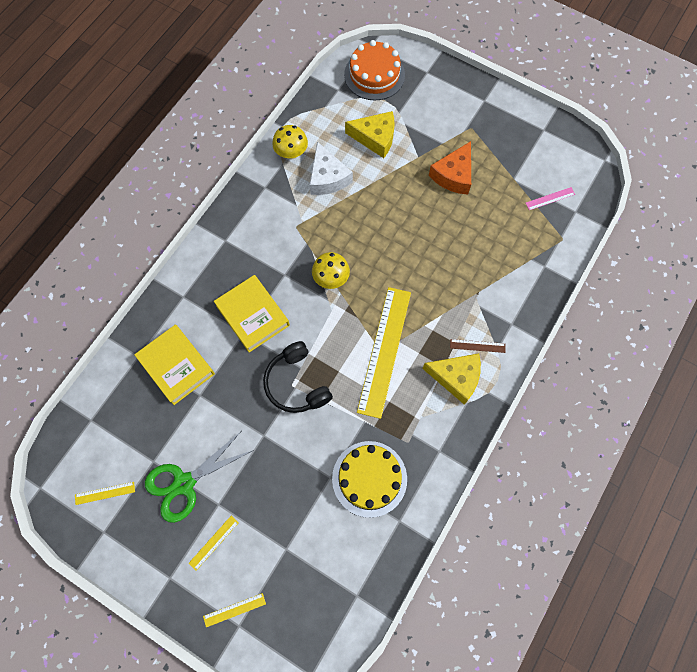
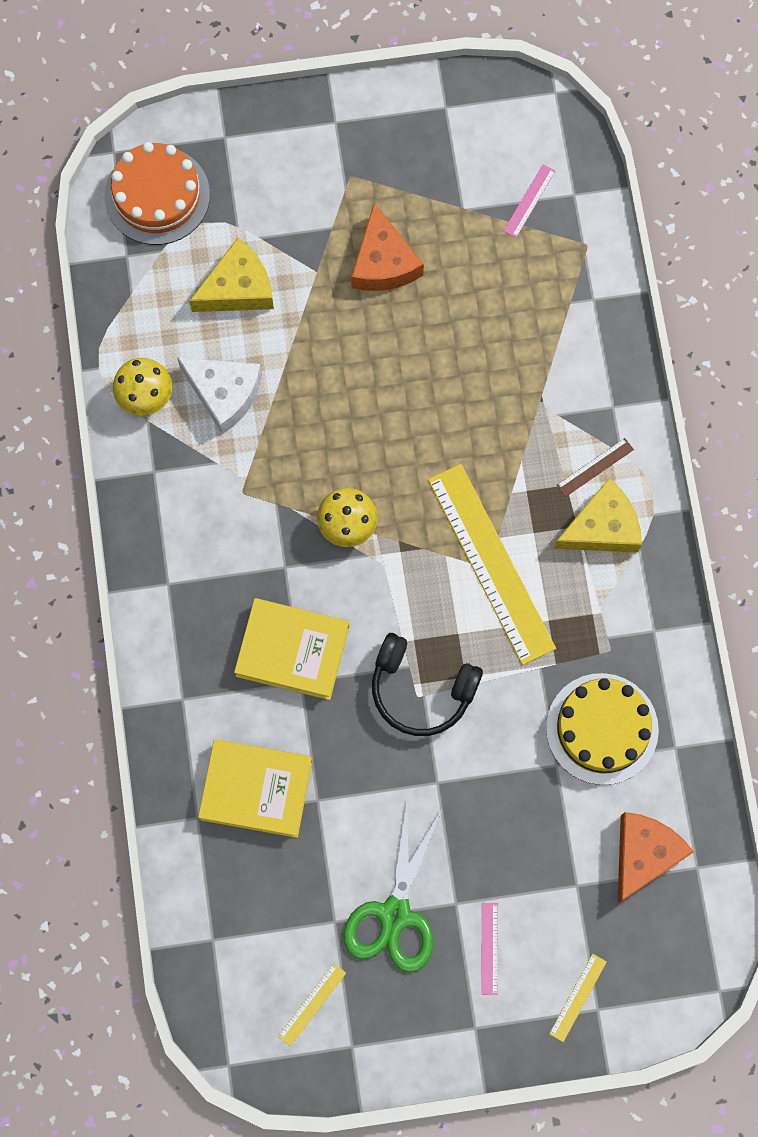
camera: 40 degrees left, 5 degrees up
(213, 542) = (489, 948): yellow ruler -> pink ruler
(335, 563) = (644, 854): none -> orange cheese

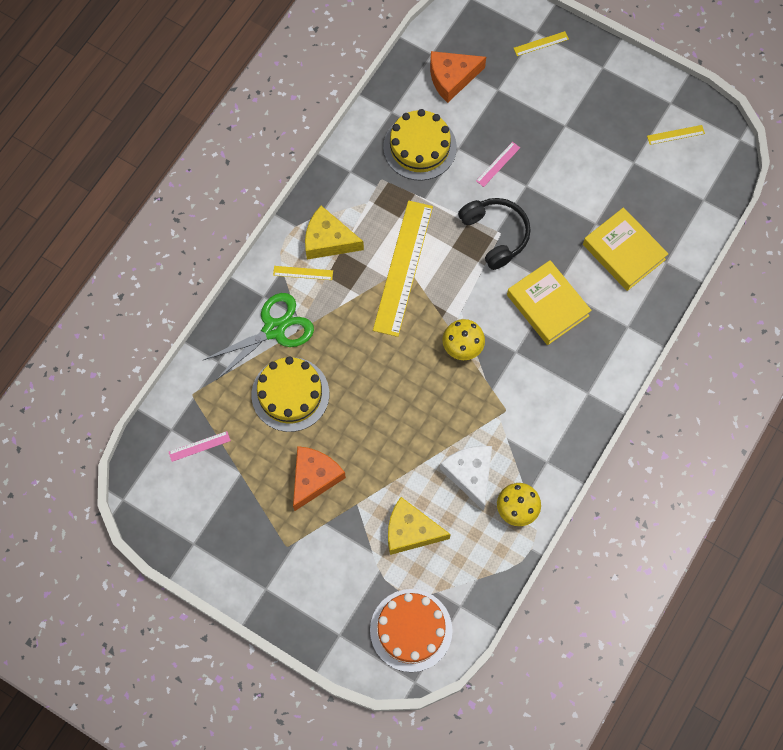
camera: 140 degrees left, 5 degrees down
(395, 915) = (600, 142): green scissors -> green scissors (274, 329)
(486, 326) = (290, 394): none -> yellow cake
(489, 948) = (565, 94): pink ruler -> pink ruler (498, 164)
(595, 467) = (303, 273): brown ruler -> yellow ruler

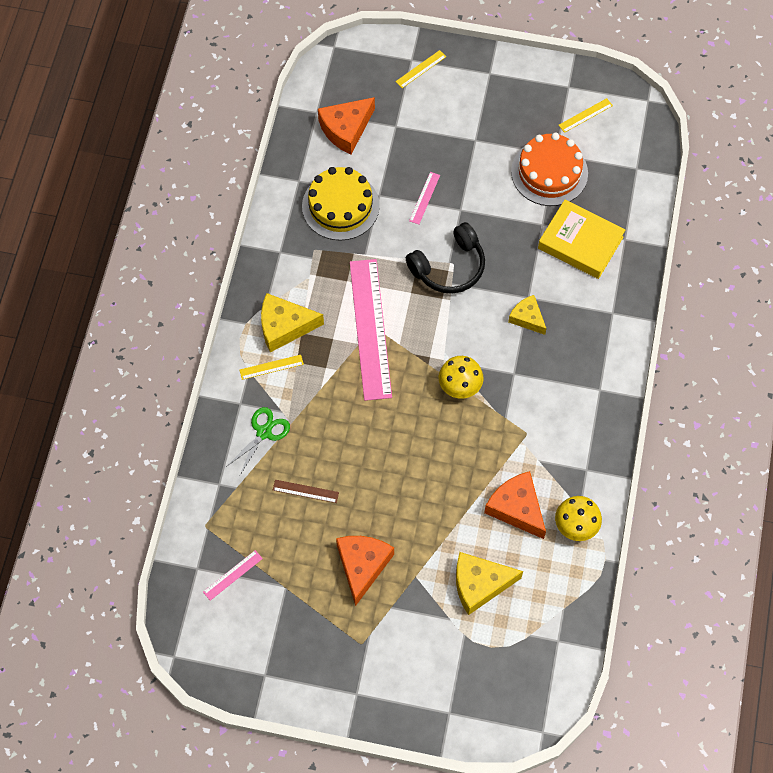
camera: 20 degrees left, 5 degrees down
(274, 329) = (264, 432): green scissors -> green scissors, size x0.63
(290, 394) = (305, 491): yellow cake -> brown ruler
(403, 267) = (370, 329): yellow ruler -> pink ruler
(411, 630) = (518, 682): orange cake -> orange cake (549, 172)
(470, 474) = (516, 508): white cheese -> orange cheese
(495, 235) = (449, 267): black headphones -> black headphones turned 105 degrees clockwise
(548, 305) = (527, 318): yellow book -> yellow cheese

